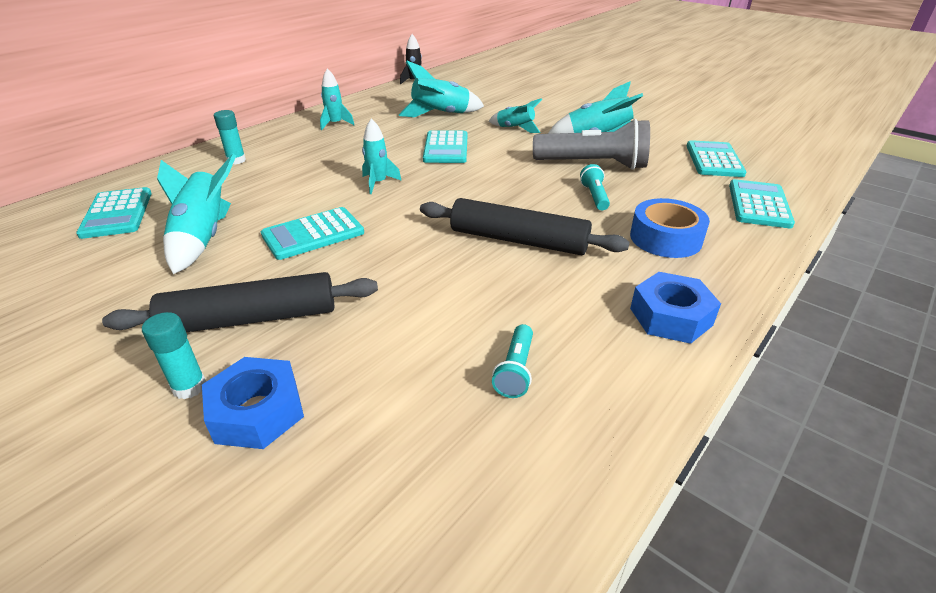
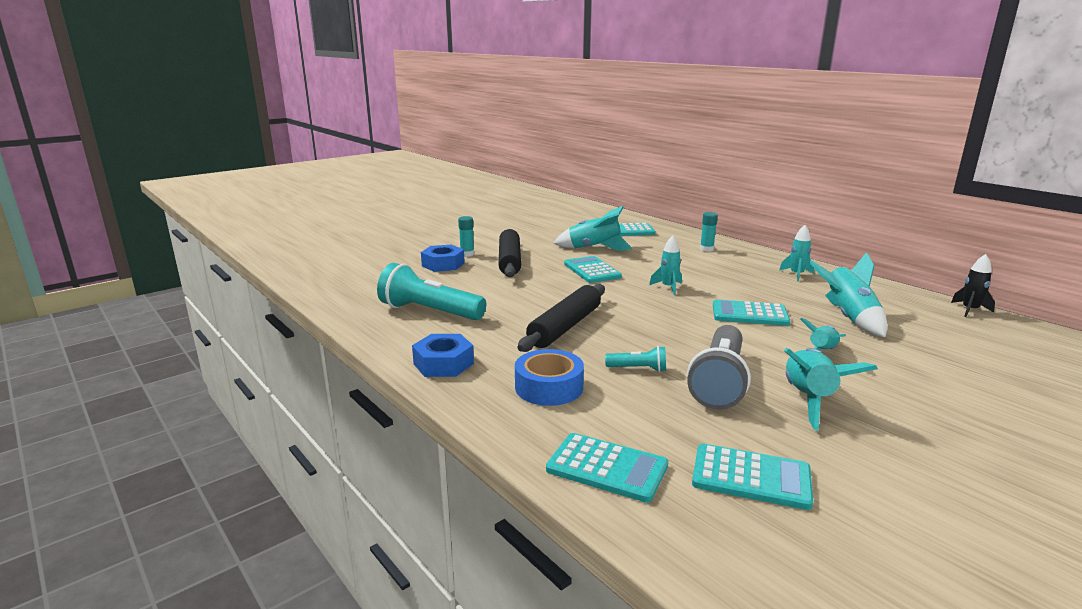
camera: 100 degrees right, 15 degrees down
(515, 370) = (429, 312): turquoise flashlight -> turquoise flashlight, size x2.14

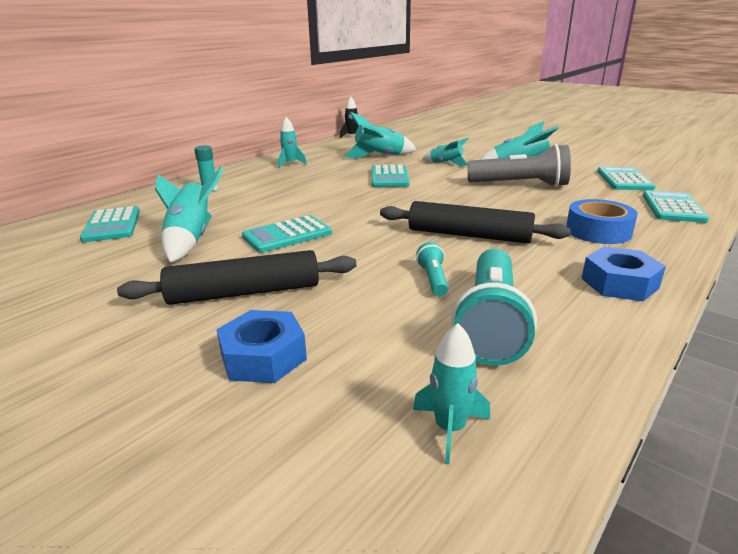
camera: 100 degrees left, 5 degrees up
(467, 254) = (198, 340): turquoise glue stick -> none
(638, 369) = (527, 205): turquoise flashlight -> turquoise flashlight (433, 279)
(668, 287) = (336, 201): turquoise rocket -> turquoise rocket (450, 429)

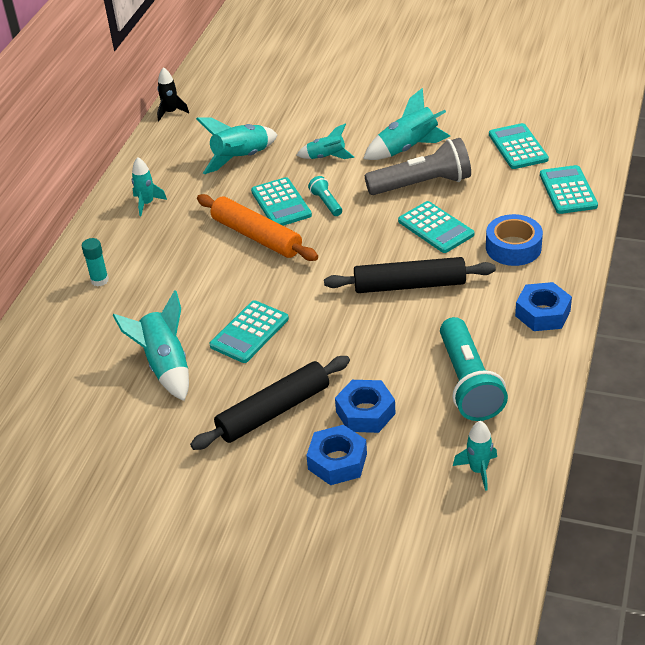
camera: 20 degrees left, 15 degrees up
(112, 225) = (62, 369): turquoise calculator -> turquoise calculator (435, 228)
(341, 318) = (365, 412): none -> blue nut
(353, 188) = (257, 236): none -> orange rolling pin
(433, 279) = (408, 351): turquoise flashlight -> turquoise flashlight (326, 203)

